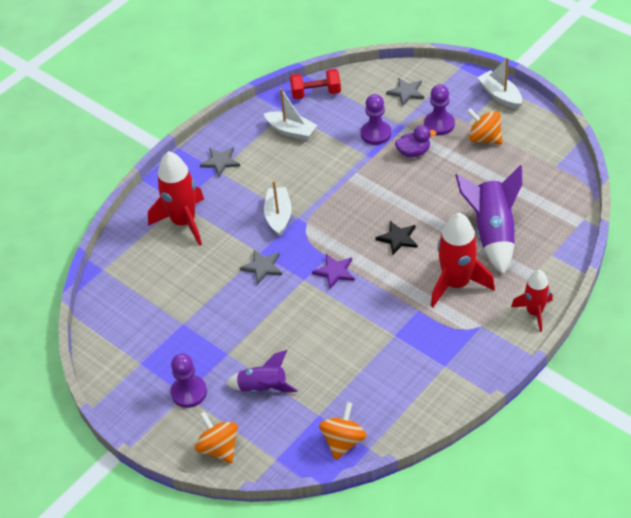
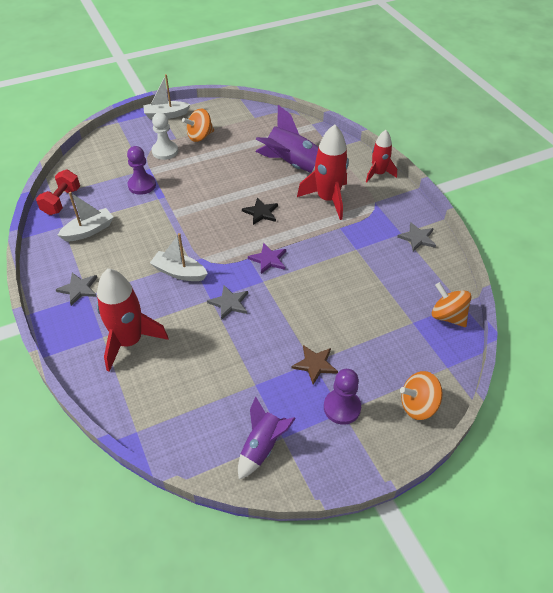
camera: 70 degrees left, 0 degrees up
(225, 356) = (315, 364): none -> brown star
(263, 387) = (365, 349): purple rocket -> purple rocket (262, 447)
(406, 92) = (115, 155): grey star -> grey star (417, 238)
(413, 152) = (180, 173): purple duck -> none
(439, 124) = (165, 151): purple pawn -> white pawn

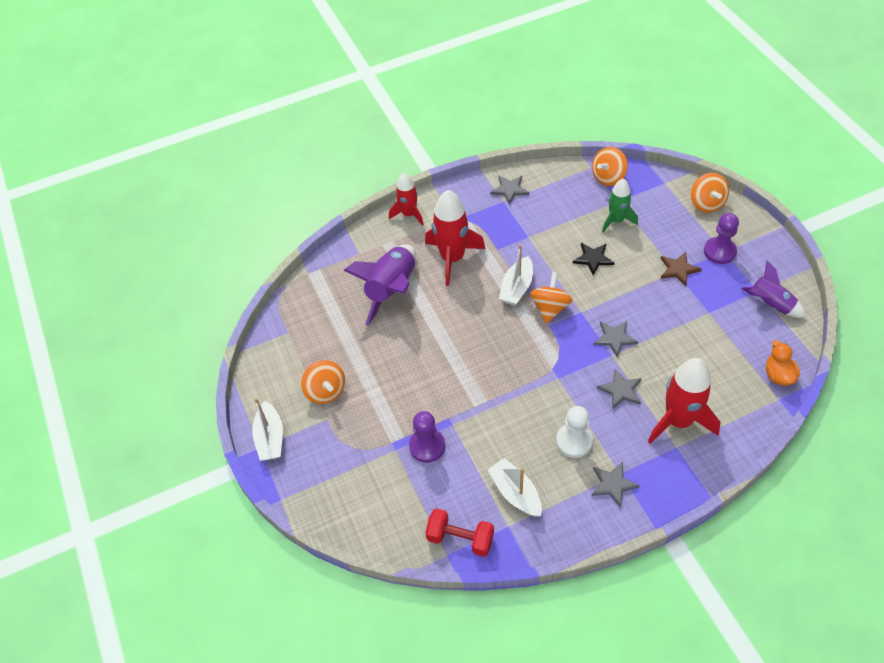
camera: 85 degrees left, 5 degrees up
(165, 151) = (356, 429): white pawn -> white pawn (574, 441)
(166, 436) = (778, 375): none -> orange duck
(170, 302) = (621, 390): none -> grey star
(179, 272) = (576, 387): white boat -> white boat (517, 288)
(261, 212) = (476, 317): black star -> black star (593, 259)
(268, 259) = (550, 308): purple star -> orange spinning top
(383, 318) = (616, 220): none -> green rocket

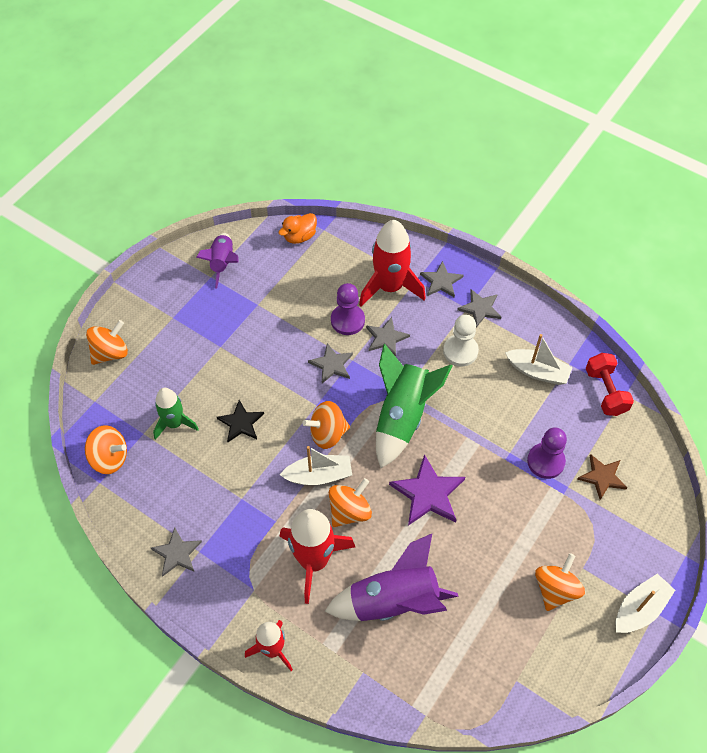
camera: 125 degrees left, 5 degrees up
(456, 349) = (428, 493): none -> purple star
(475, 294) = (349, 511): none -> orange spinning top
(515, 493) = (537, 372): white boat -> white boat turned 90 degrees counterclockwise
(534, 364) = (402, 417): none -> green rocket
(663, 468) = (441, 281): none -> grey star
(678, 269) = (216, 345): brown star -> brown star (602, 477)
(719, 251) = (175, 320): purple pawn -> purple pawn (347, 320)

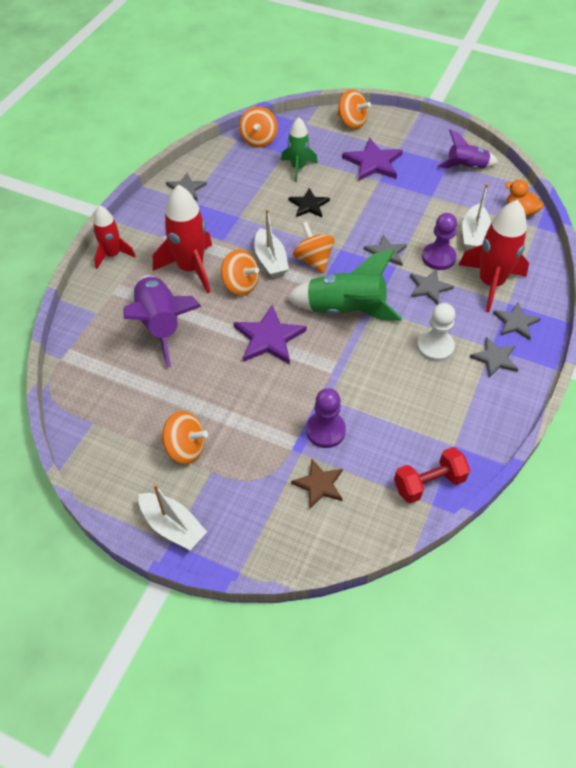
camera: 80 degrees right, 5 degrees down
(188, 346) = (373, 162): none -> purple star
(537, 372) = (433, 416): white boat -> white boat (473, 235)

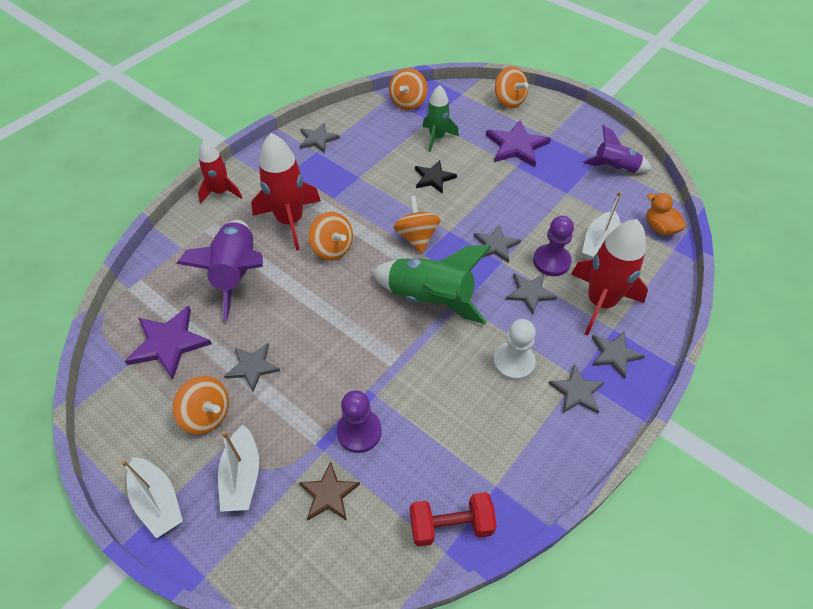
camera: 15 degrees right, 0 degrees up
(209, 400) = (252, 367): none -> grey star
(269, 338) = (339, 312): purple star -> purple star (168, 343)
(270, 260) = (373, 228): white boat -> white boat (242, 476)

